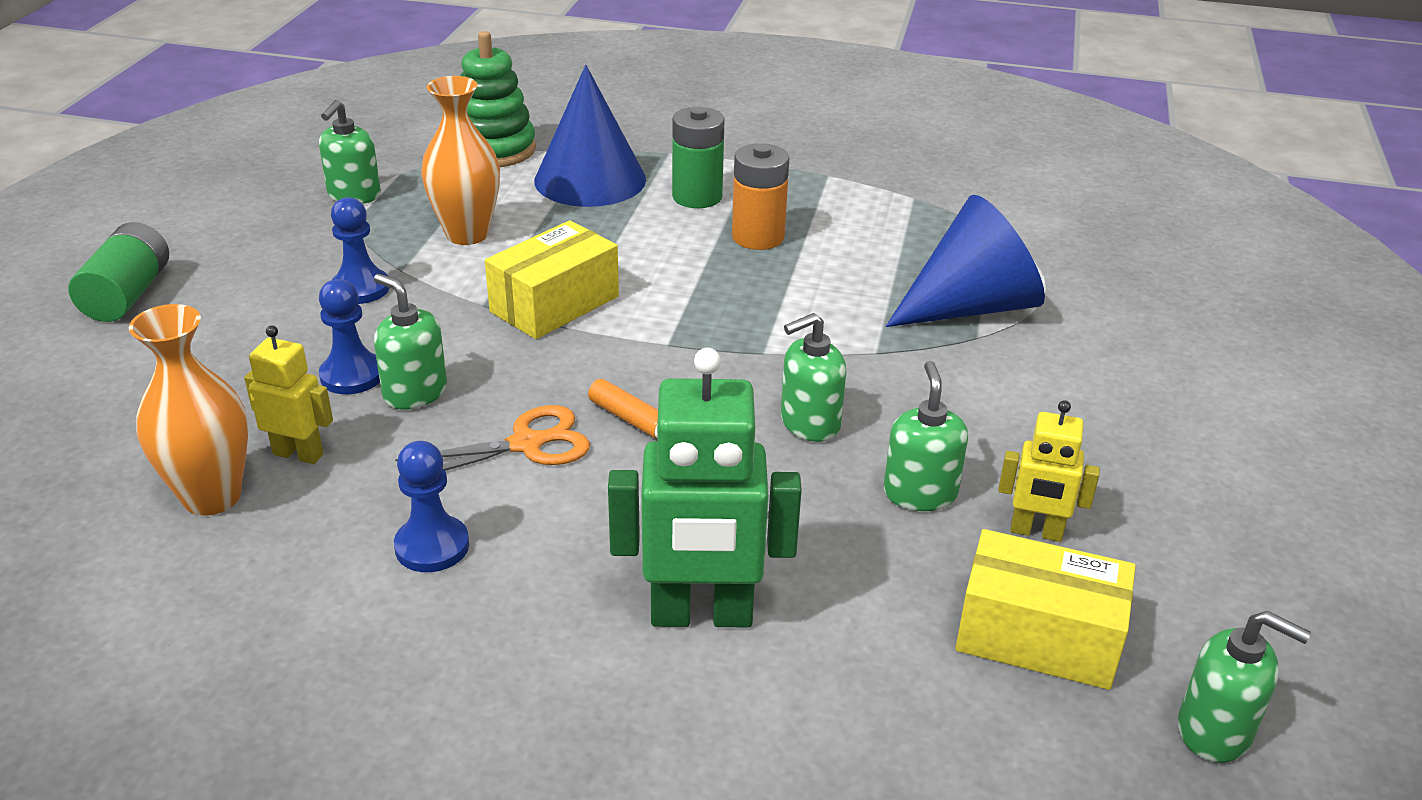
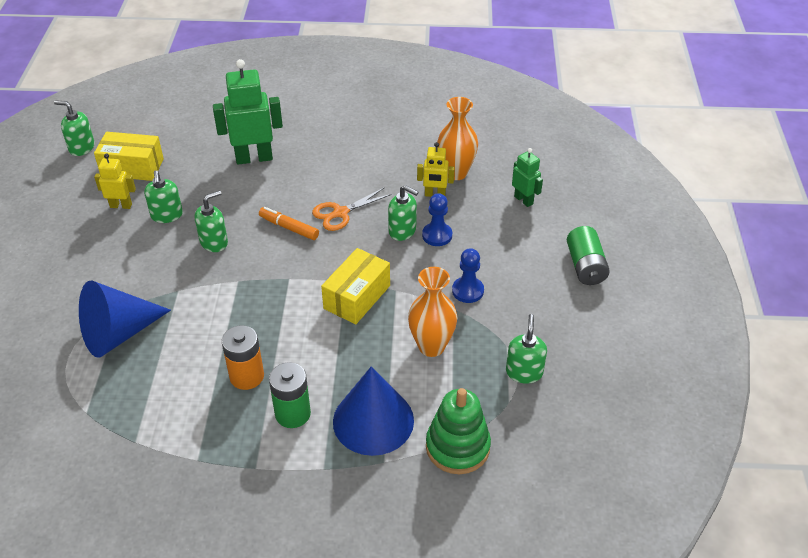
camera: 170 degrees right, 10 degrees up
(119, 416) = (523, 200): none -> green robot
(432, 546) = (360, 167): blue pawn -> none

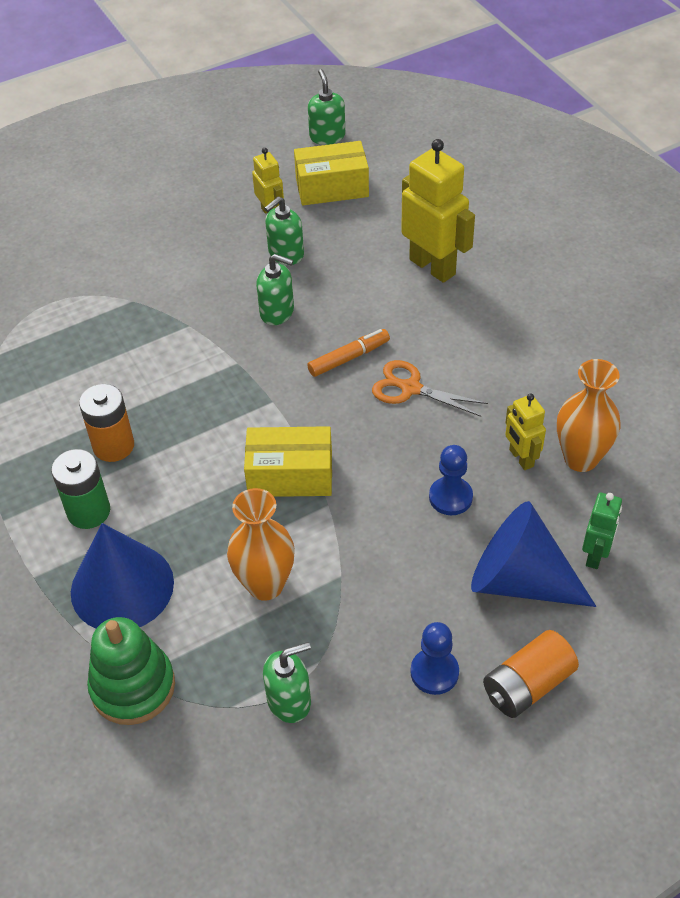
camera: 60 degrees right, 5 degrees up
(118, 333) = (103, 318): blue cone -> blue cone (520, 580)
(132, 167) = (332, 187): yellow box -> yellow box turned 75 degrees counterclockwise
(254, 158) = (432, 266): green robot -> yellow robot
(289, 228) = (349, 358): orange marker -> orange marker turned 60 degrees clockwise
(402, 231) = (430, 460): green soap dispenser -> none
(467, 291) = (381, 576): blue pawn -> blue pawn (434, 672)
(585, 266) = (527, 685): green battery -> orange battery

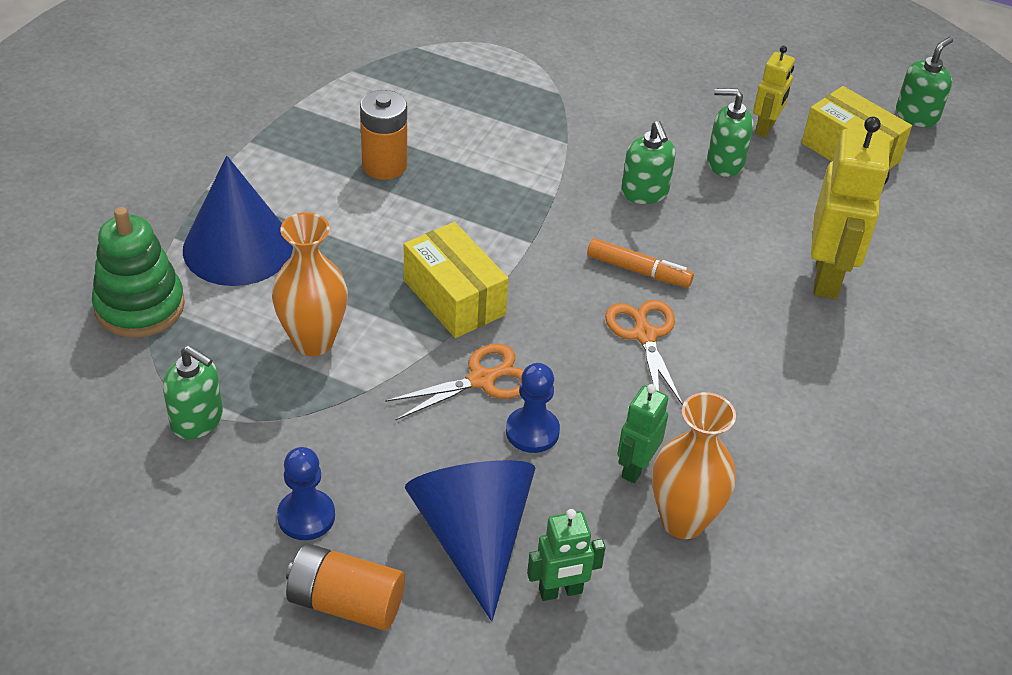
camera: 50 degrees right, 5 degrees down
(88, 511) = (300, 186): green battery -> none
(382, 500) = (483, 379): none -> orange scissors
(521, 458) = (635, 467): yellow robot -> green robot

